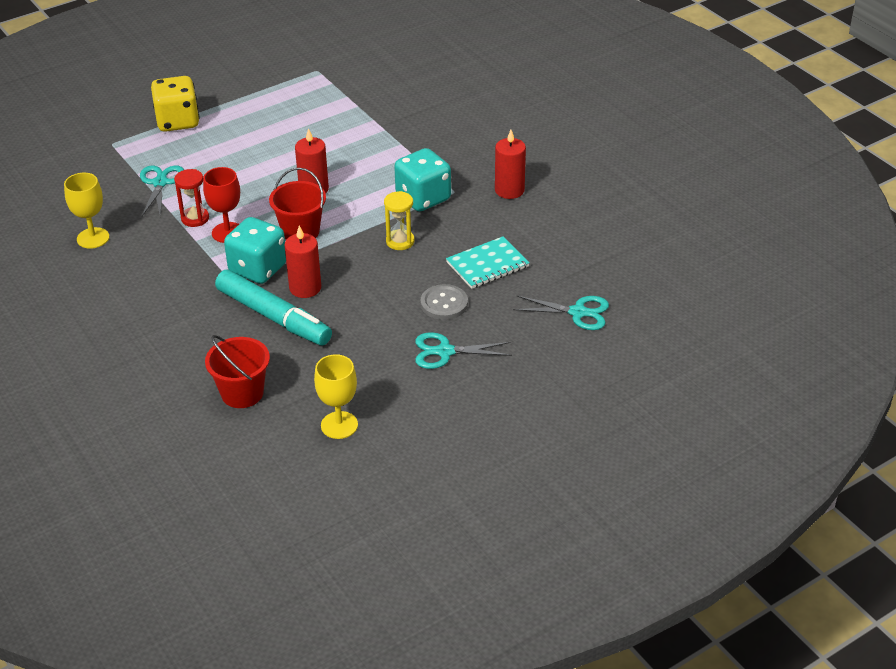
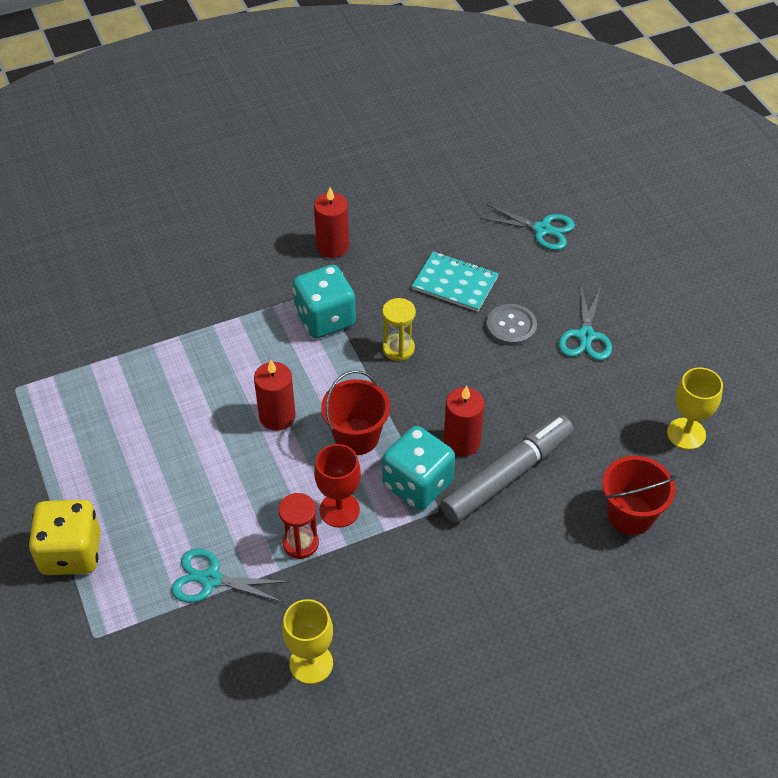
camera: 80 degrees left, 10 degrees up
(274, 317) = (507, 475): turquoise marker -> grey marker
(487, 264) = (455, 283): turquoise notebook -> turquoise notebook turned 45 degrees counterclockwise
(578, 312) = (542, 229): turquoise scissors -> turquoise scissors turned 90 degrees clockwise

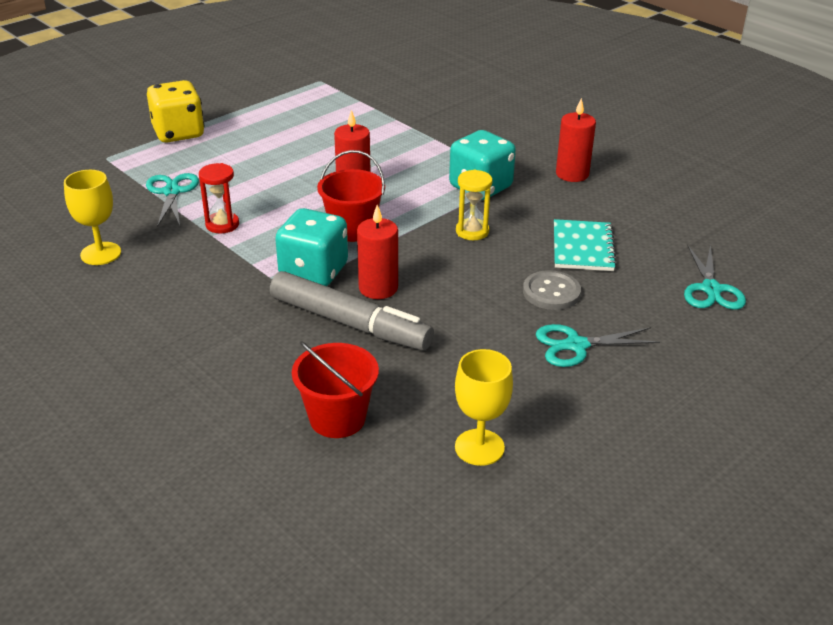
camera: 70 degrees right, 15 degrees down
(339, 510) = (266, 236): red goblet -> none

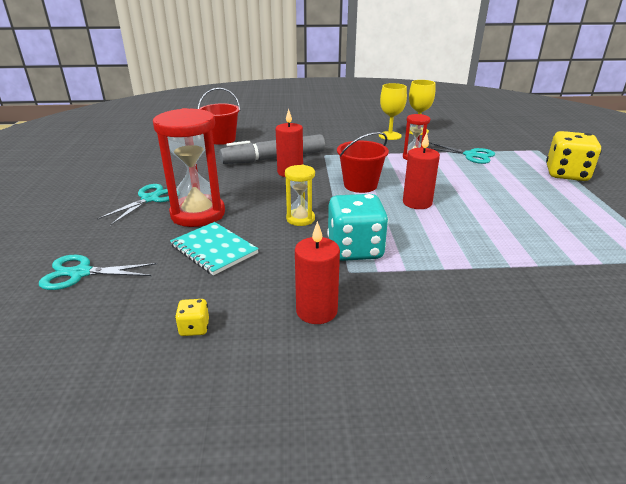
camera: 130 degrees right, 5 degrees down
(314, 272) = (331, 163): turquoise dice -> none
(479, 447) = (153, 154): yellow goblet -> yellow goblet (390, 136)
(551, 292) = (198, 214): grey button -> red hourglass
(658, 206) = (194, 328): none -> yellow dice
(711, 289) = (80, 273): turquoise scissors -> turquoise scissors turned 45 degrees counterclockwise

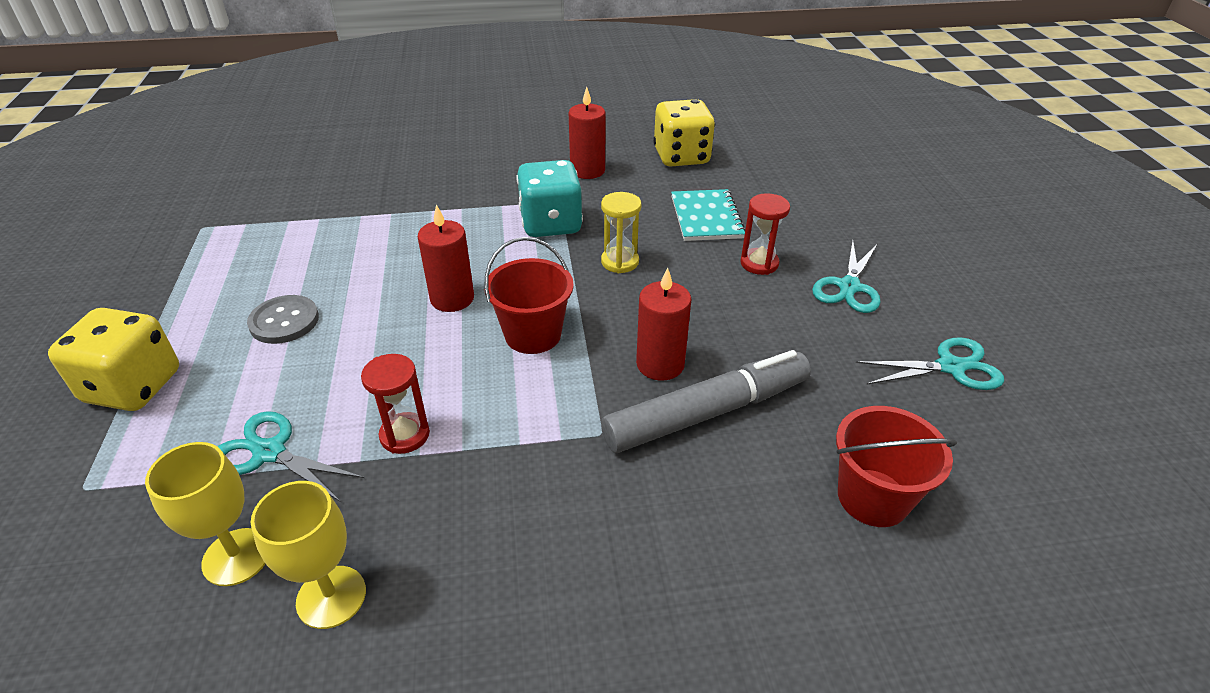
camera: 175 degrees right, 10 degrees up
(80, 273) = (819, 189): turquoise scissors -> turquoise scissors (950, 367)
(194, 328) = (681, 157): yellow dice -> yellow dice, size x2.30
(198, 214) = (759, 263): red hourglass -> red hourglass, size x0.52
(214, 249) = (706, 217): turquoise notebook -> turquoise notebook turned 45 degrees clockwise
(390, 136) = (425, 554): yellow goblet -> yellow goblet (236, 557)
(518, 196) = (284, 321): none -> grey button

